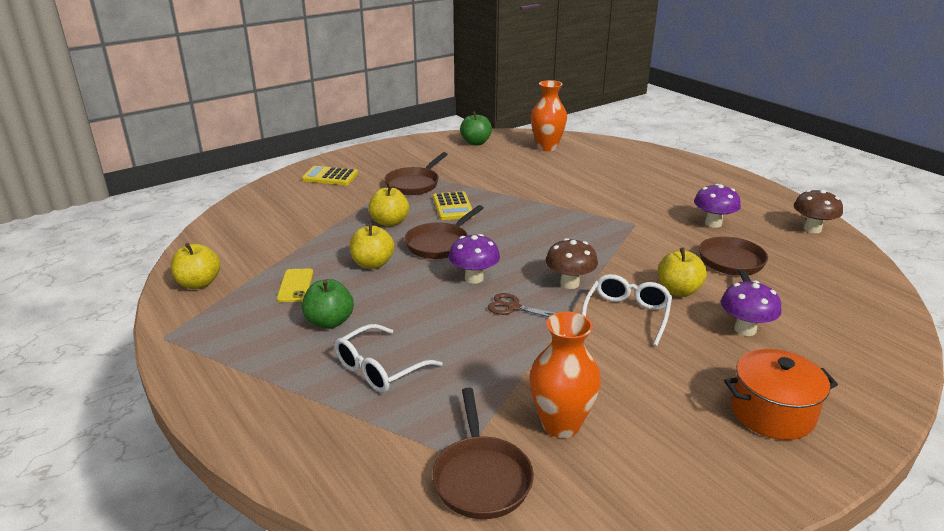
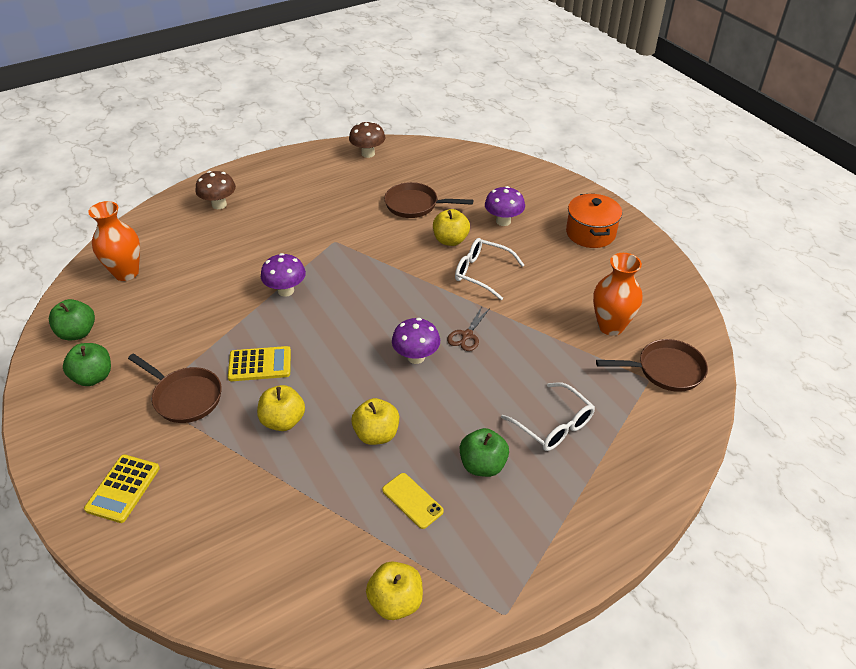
camera: 85 degrees left, 15 degrees up
(295, 285) = (412, 500): yellow phone -> yellow phone turned 45 degrees clockwise
(432, 154) = (93, 377): none -> green apple
(440, 244) = (344, 379): brown pan -> none
(569, 283) = (432, 297): brown mushroom -> brown mushroom (219, 205)
(713, 223) = (346, 198): purple mushroom -> purple mushroom (286, 290)

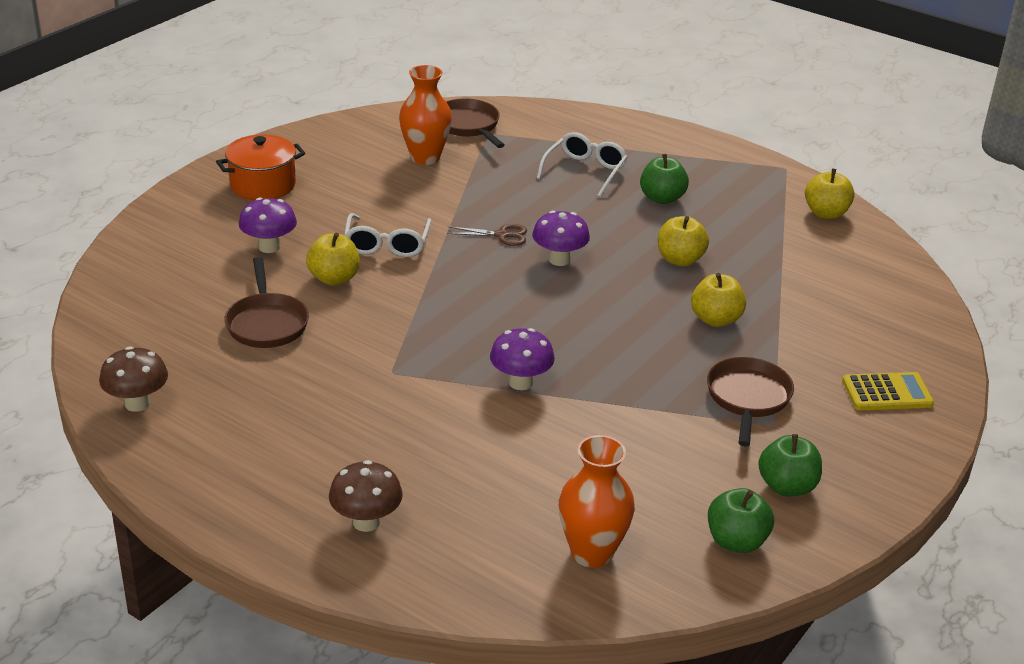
camera: 115 degrees left, 10 degrees down
(260, 364) = (656, 361): yellow calculator -> none
(412, 500) = (732, 225): yellow phone -> none

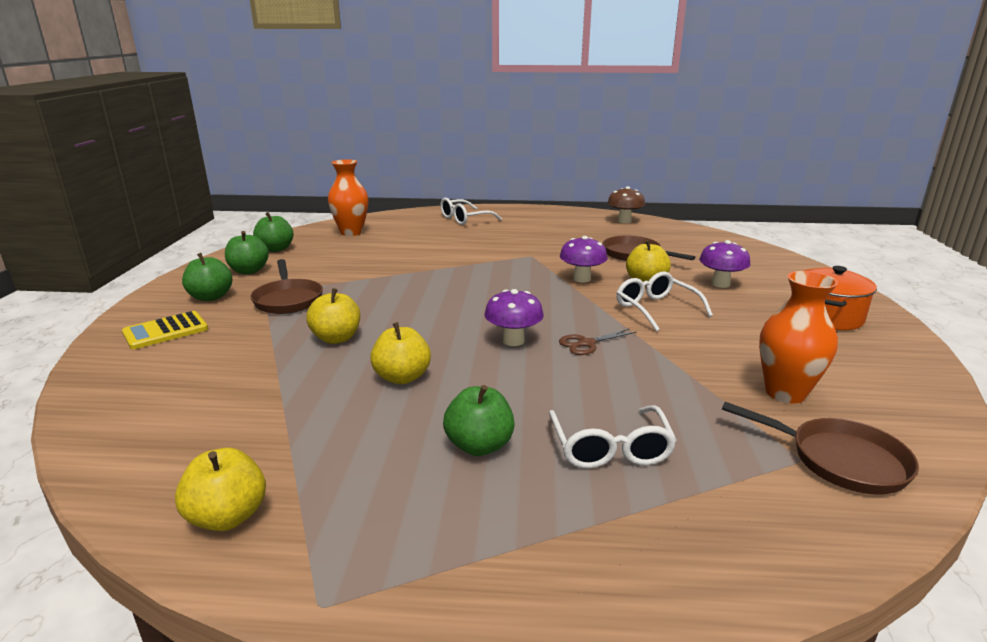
camera: 150 degrees right, 10 degrees down
(366, 522) = (464, 219): brown mushroom -> white glasses
(520, 382) = (451, 270): purple mushroom -> purple mushroom (582, 279)
(840, 440) = (211, 297): none -> green apple

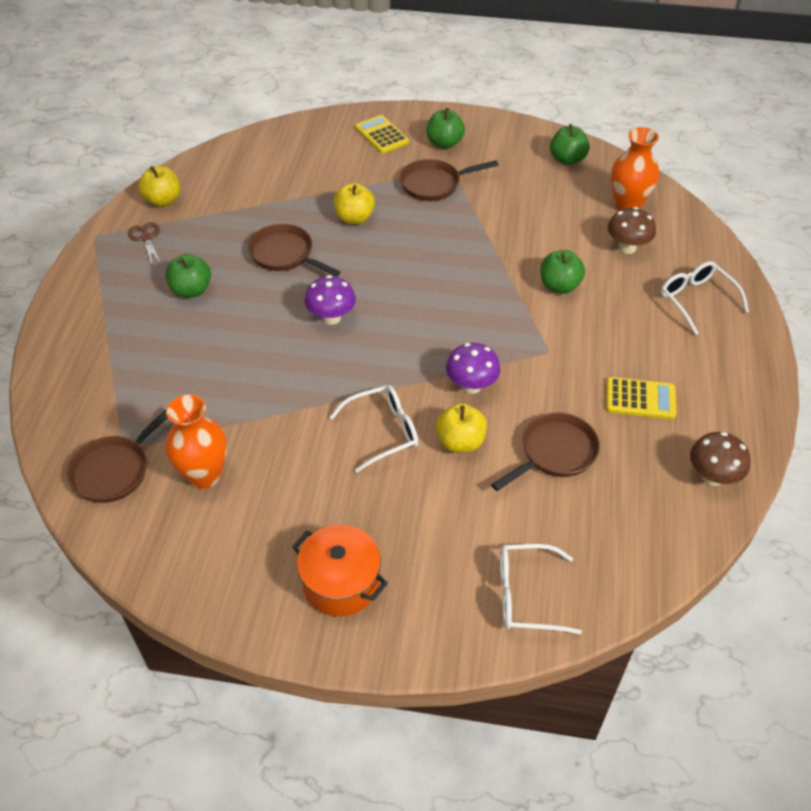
camera: 95 degrees right, 25 degrees up
(249, 271) = (505, 153): green apple -> green apple (559, 286)
(402, 377) = (285, 255): yellow apple -> brown pan
(405, 233) = (627, 247): none -> brown mushroom
(568, 234) = (640, 399): none -> yellow calculator
(587, 343) = (317, 364): brown scissors -> brown scissors (146, 238)
(610, 448) = (168, 351): white glasses -> white glasses (526, 595)
(720, 284) = (447, 513): purple mushroom -> none

